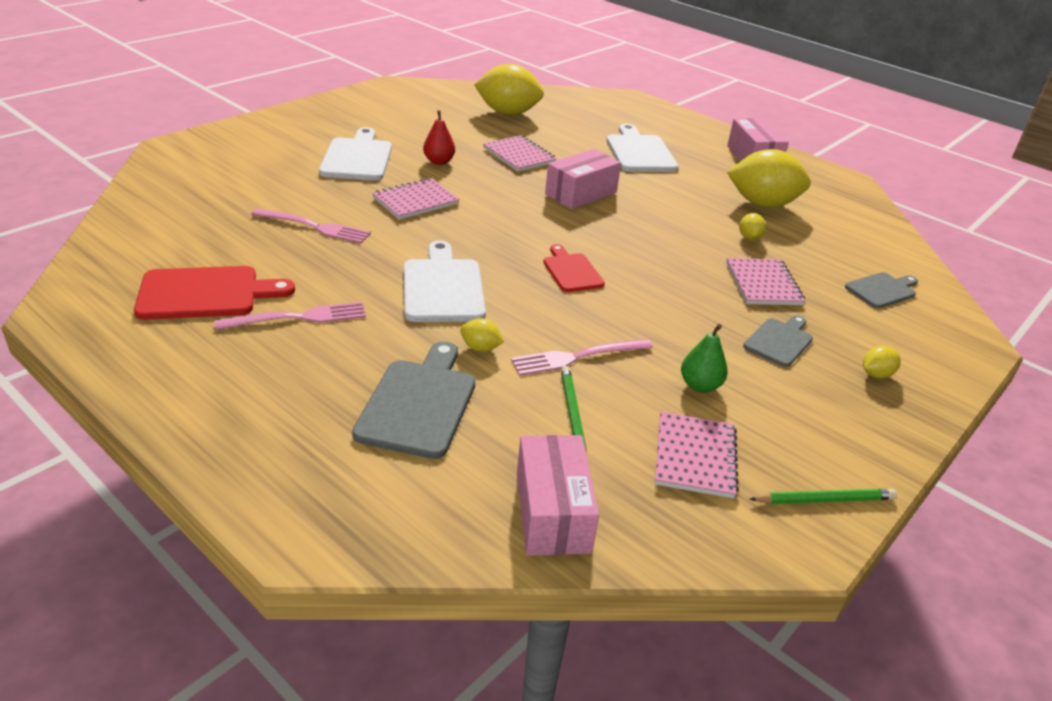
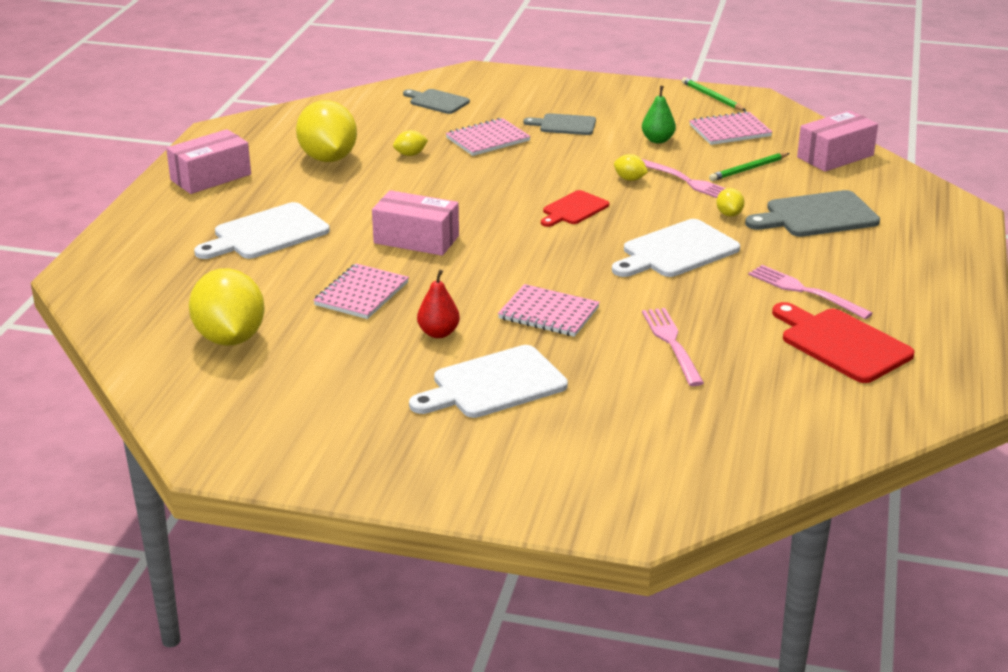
camera: 115 degrees left, 5 degrees down
(876, 374) = (562, 95): yellow lemon -> yellow lemon (629, 179)

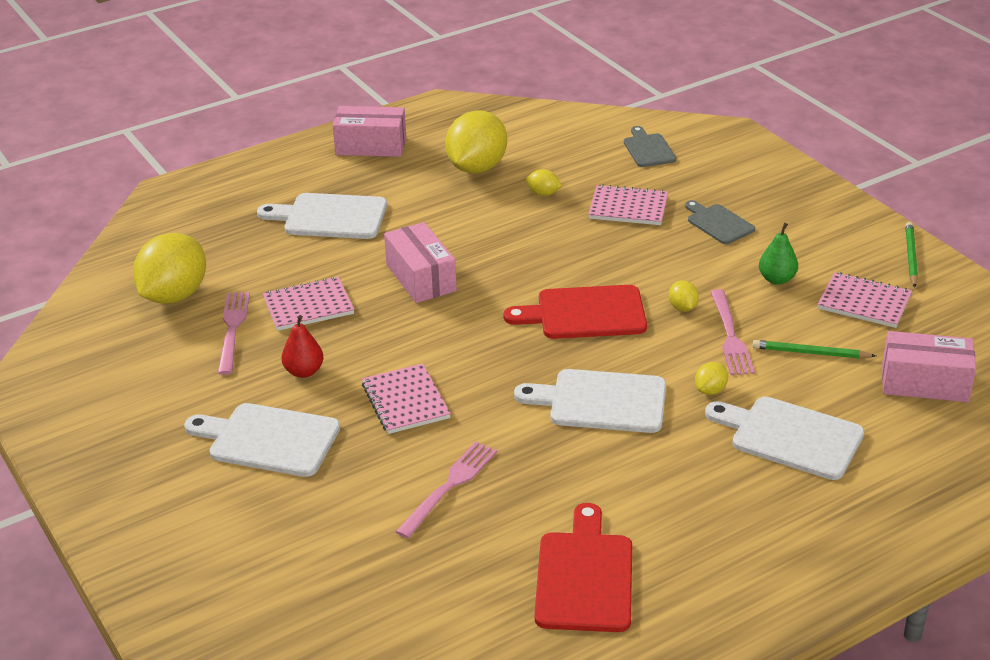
camera: 45 degrees right, 5 degrees up
(574, 209) = (585, 313): red cutting board -> red cutting board, size x1.63
(804, 291) = (643, 505): pink fork -> pink fork (232, 328)
(817, 216) = (790, 437): grey cutting board -> white cutting board

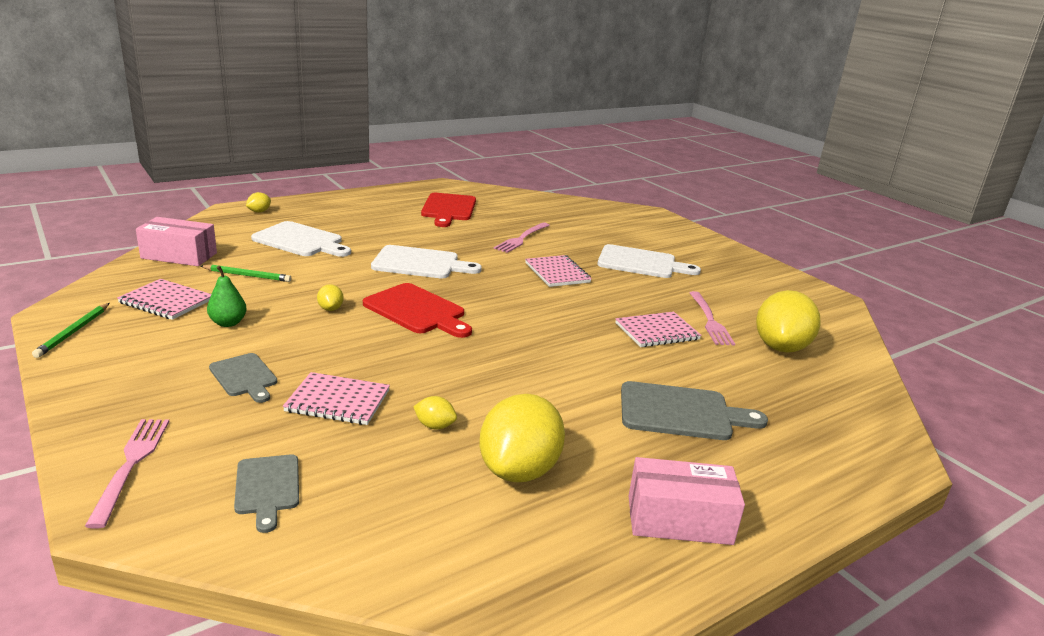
camera: 175 degrees right, 10 degrees down
(304, 371) = (637, 292): red pear -> none
(330, 217) = (681, 412): white cutting board -> grey cutting board
(421, 278) = (564, 346): pink box -> none
(585, 313) = (417, 311): red cutting board -> red cutting board turned 45 degrees clockwise
(710, 390) = (339, 263): yellow lemon -> yellow lemon (259, 211)
(730, 336) = (303, 288): pink fork -> pink fork (131, 464)

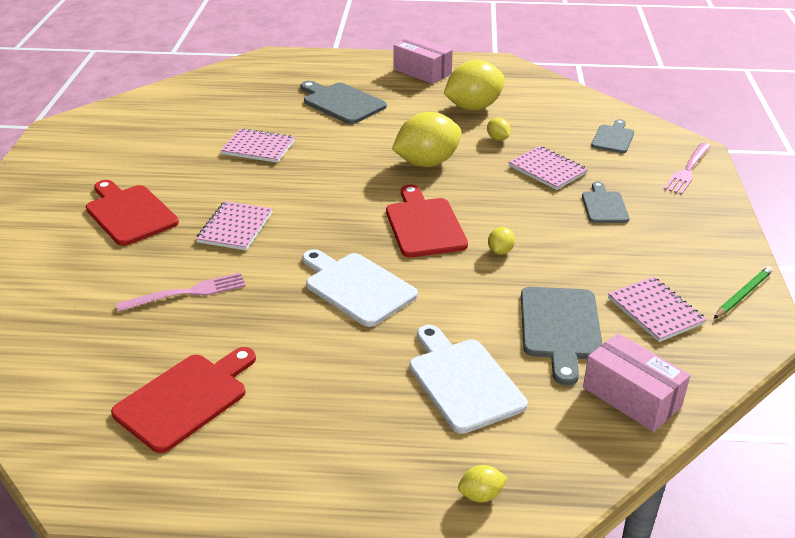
camera: 140 degrees left, 10 degrees up
(228, 323) = (601, 263): green pear -> none
(247, 275) = (560, 327): green pencil -> grey cutting board
(641, 263) = (129, 213): white cutting board -> red cutting board
(710, 321) = (200, 142): pink fork -> none
(781, 347) = (195, 112): yellow lemon -> yellow lemon (427, 163)

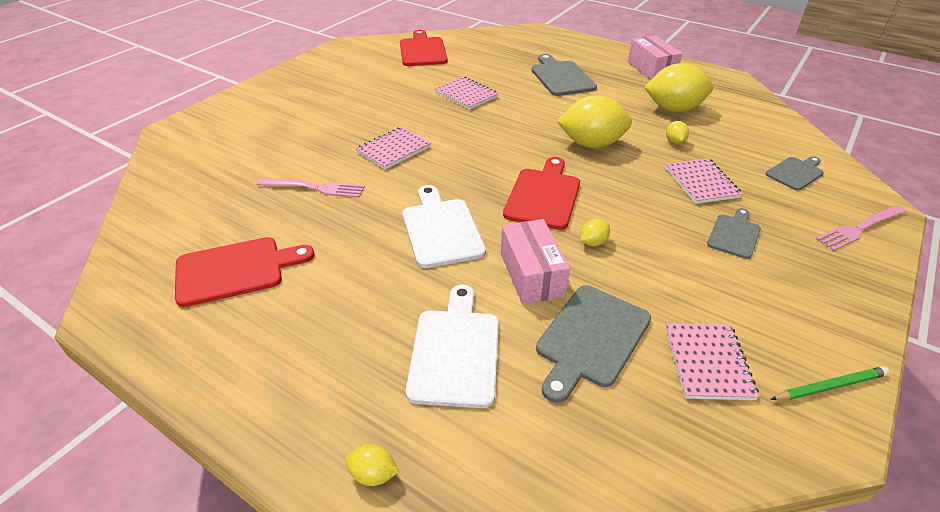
camera: 30 degrees right, 5 degrees up
(129, 213) = (333, 116): red cutting board -> red cutting board (422, 51)
(631, 397) = (607, 445): pink box -> pink box (532, 274)

